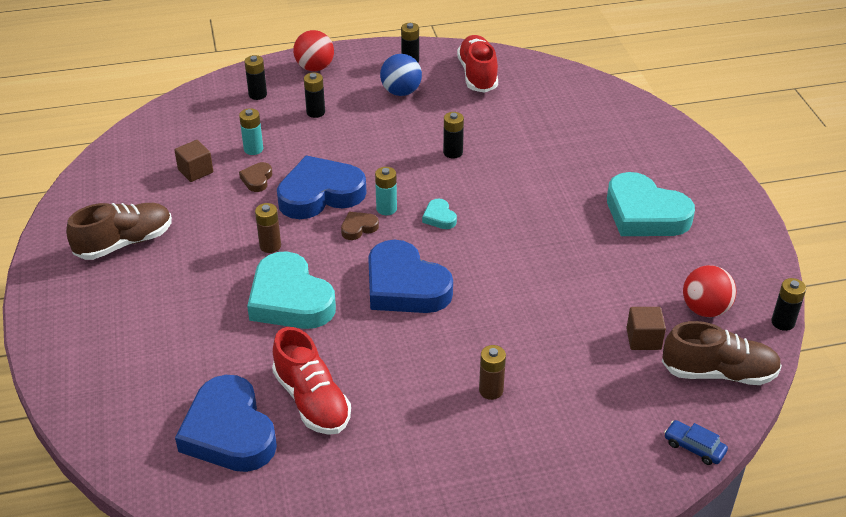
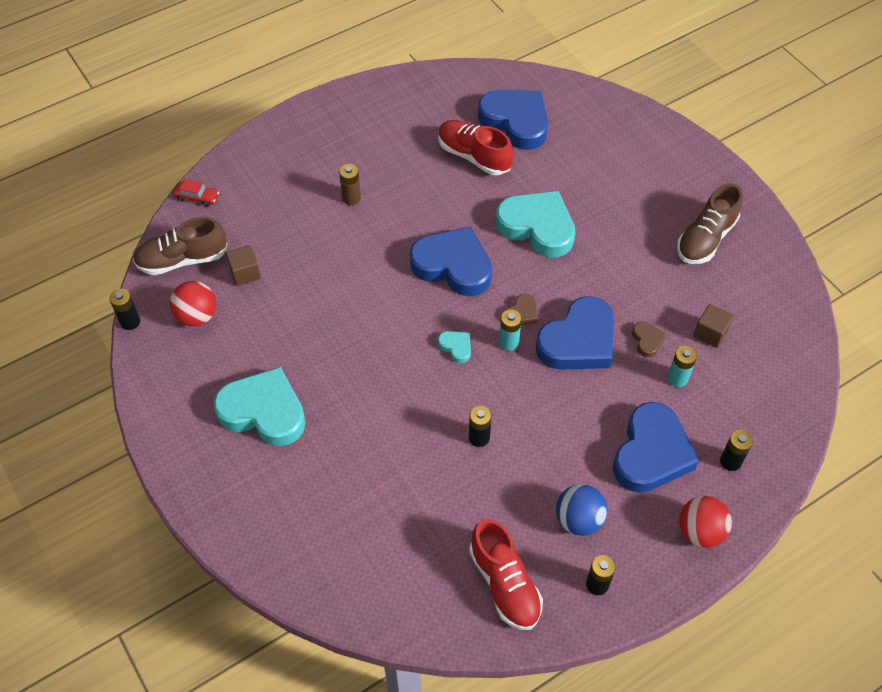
camera: 160 degrees right, 15 degrees up
(270, 246) = (585, 271): brown battery -> none
(315, 112) = (651, 453): black battery -> blue heart
(694, 447) = (197, 197): blue car -> red car

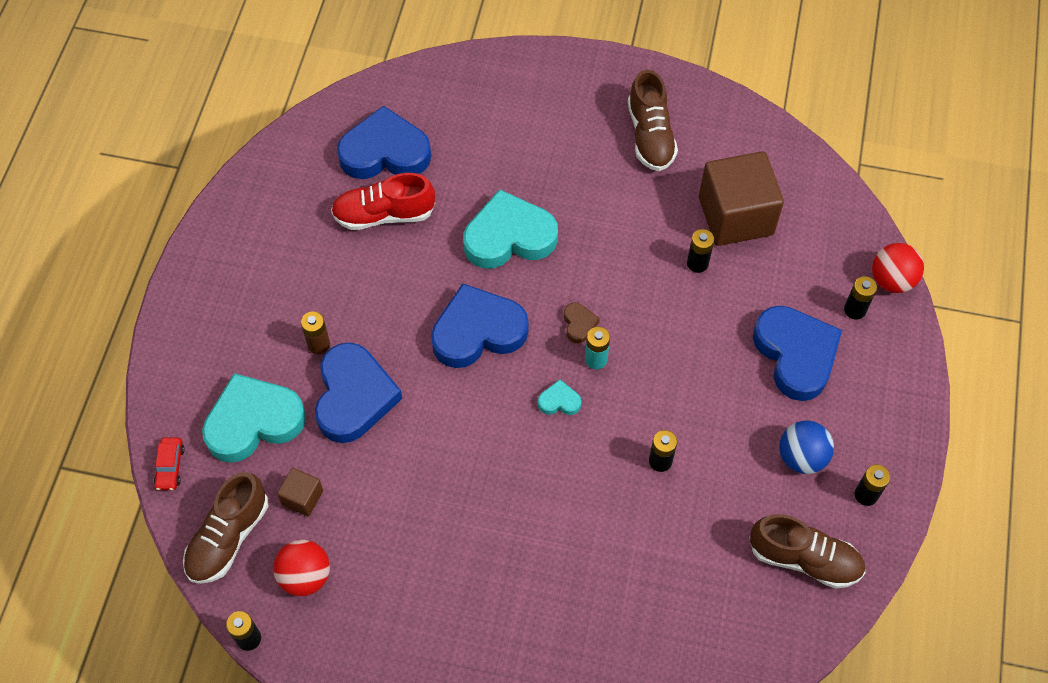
camera: 45 degrees left, 5 degrees up
(197, 197) = (170, 467): red car -> red car turned 120 degrees clockwise
(264, 411) = (465, 604): turquoise heart -> turquoise heart (253, 422)
(505, 584) = (804, 559): red shoe -> brown shoe
(578, 341) = (647, 310): blue heart -> blue heart (354, 396)
(647, 340) = (697, 263): brown heart -> black battery
(677, 378) = (751, 275): turquoise battery -> none
(700, 531) = (890, 385): red ball -> red ball (892, 280)
(710, 333) = (735, 216): brown cube -> brown cube, size x2.18

